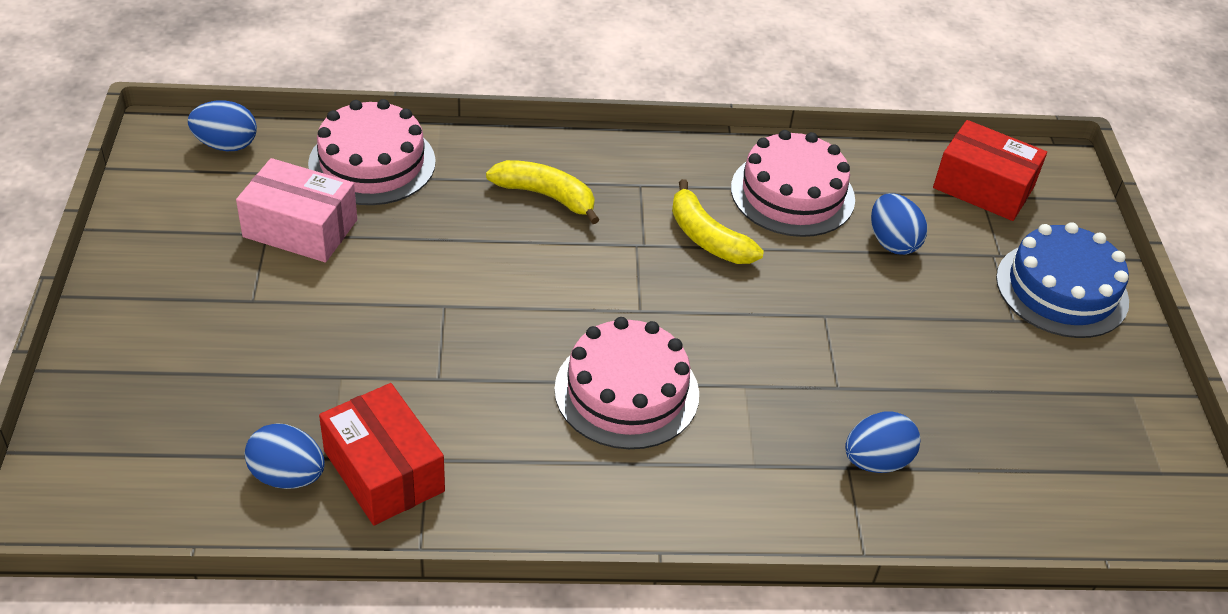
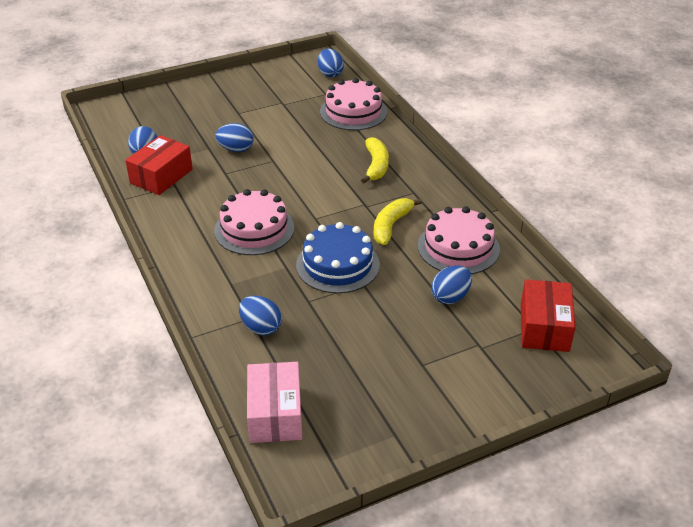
camera: 70 degrees right, 5 degrees down
(300, 228) = (292, 109): pink box -> pink box (275, 414)
(373, 341) = (236, 149): none -> blue egg
(1062, 289) = (472, 383): blue cake -> blue cake (337, 264)

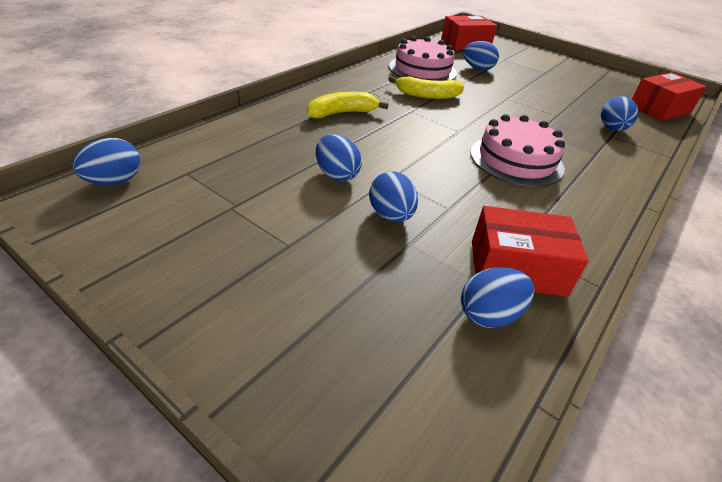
camera: 120 degrees left, 0 degrees up
(275, 414) = (659, 109): pink box -> red box
(290, 142) = (336, 175): none -> blue egg
(337, 264) = (503, 110): blue cake -> none
(353, 112) = (231, 143): pink cake -> none

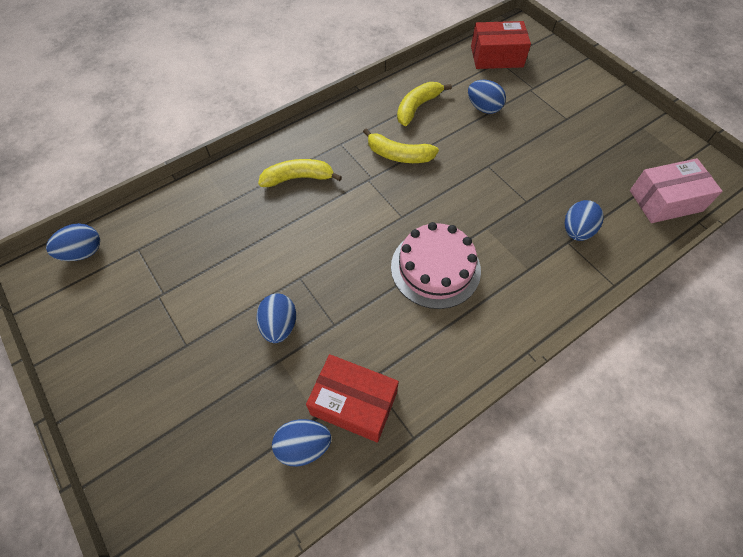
camera: 20 degrees right, 20 degrees up
(336, 175) = (256, 268): blue egg -> none
(422, 69) = (417, 107): pink cake -> yellow banana
(659, 109) = (665, 200): red box -> pink box

